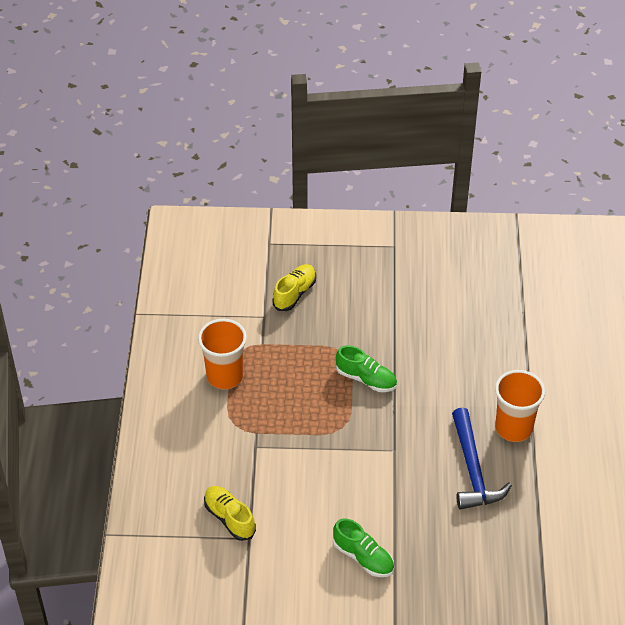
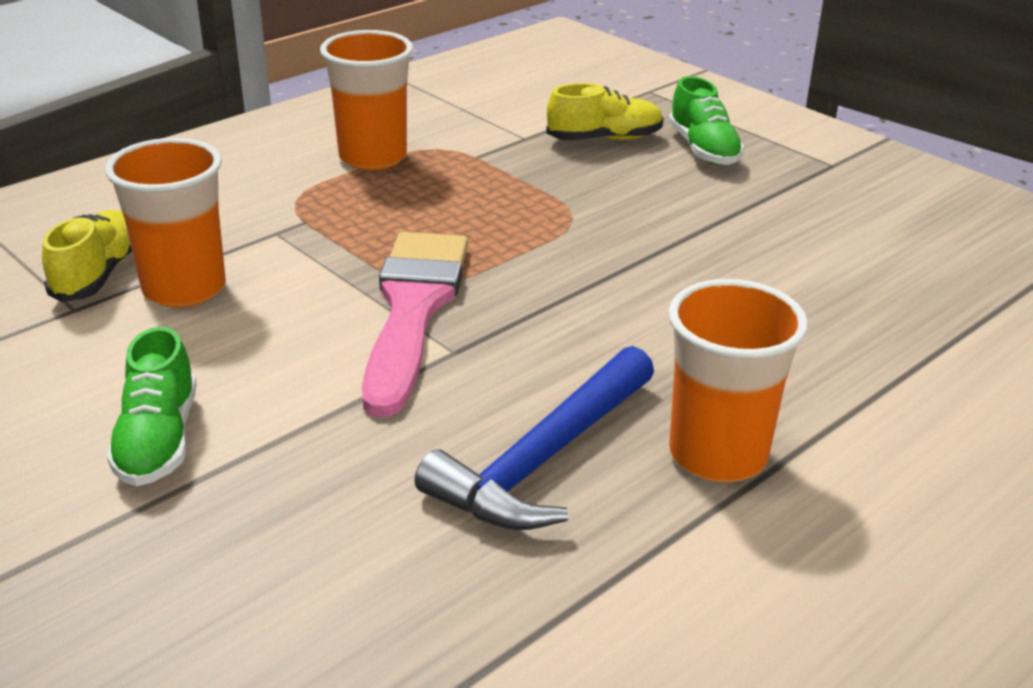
camera: 45 degrees right, 15 degrees down
(270, 498) = (184, 289): none -> orange cup
(356, 443) = (413, 310): none -> pink brush
(366, 379) = (556, 257): green shoe -> green shoe (703, 149)

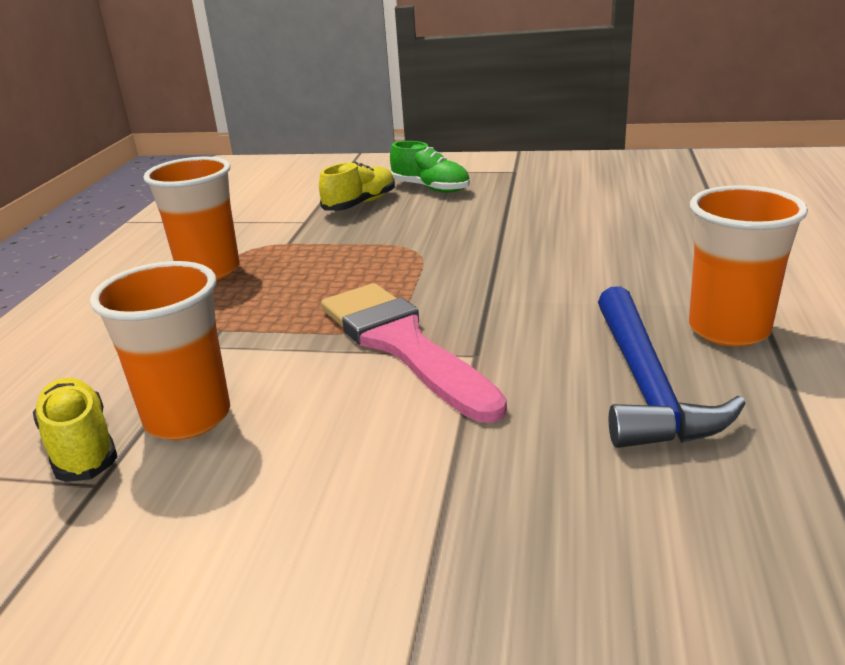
camera: 35 degrees left, 5 degrees down
(158, 440) = (353, 537): green shoe -> none

